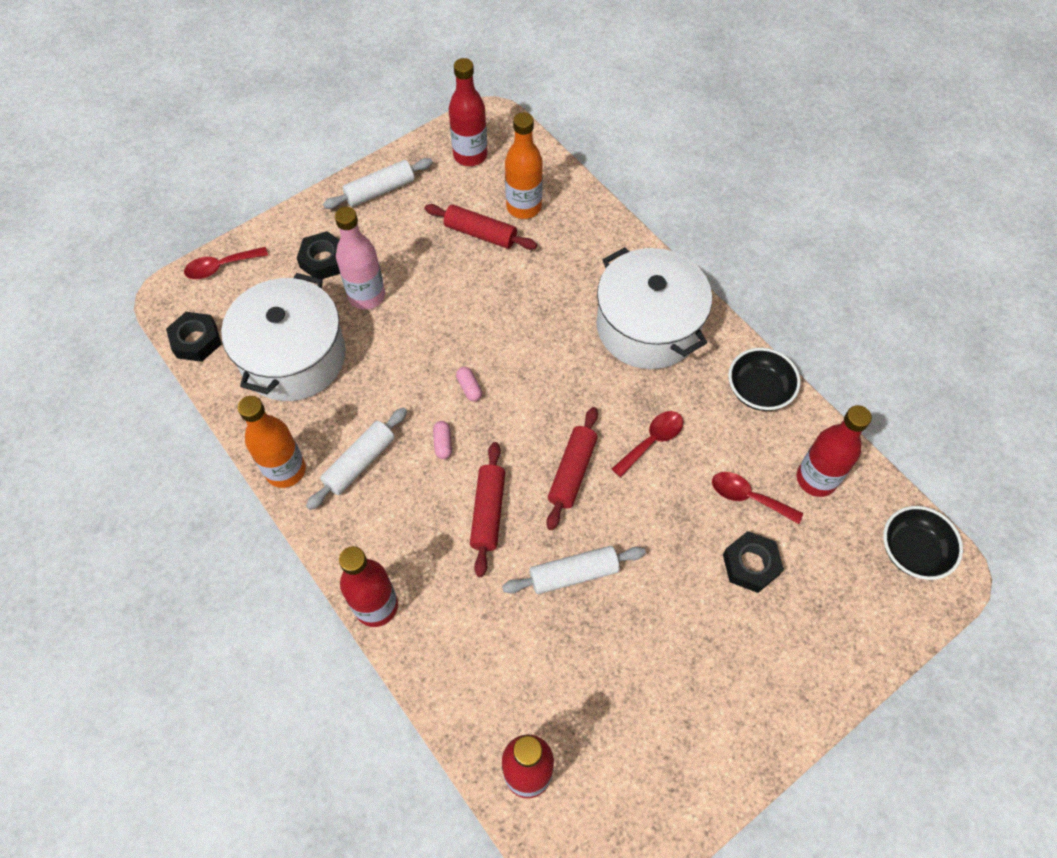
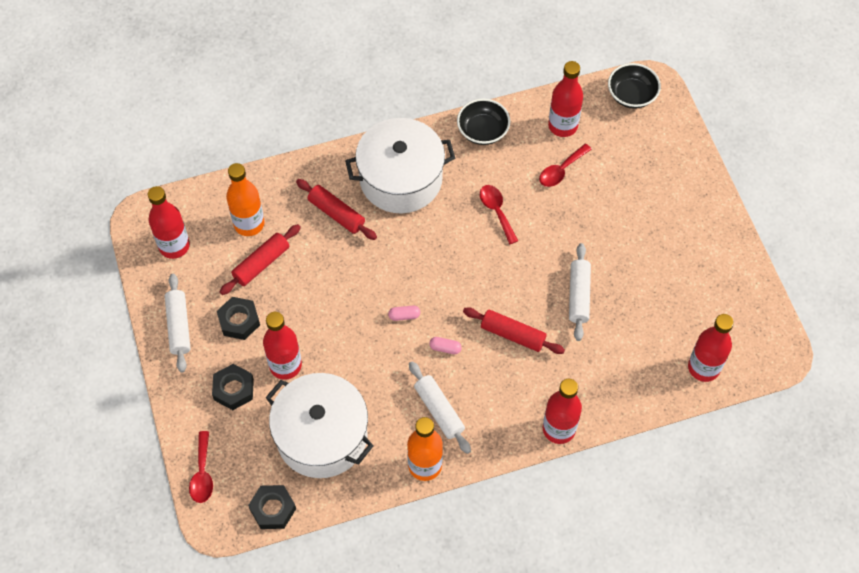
camera: 70 degrees left, 0 degrees up
(366, 296) = (285, 365): pink bottle -> red bottle
(572, 472) = (501, 270): red rolling pin -> red rolling pin (336, 214)
(750, 564) = (609, 188): black nut -> black nut (239, 321)

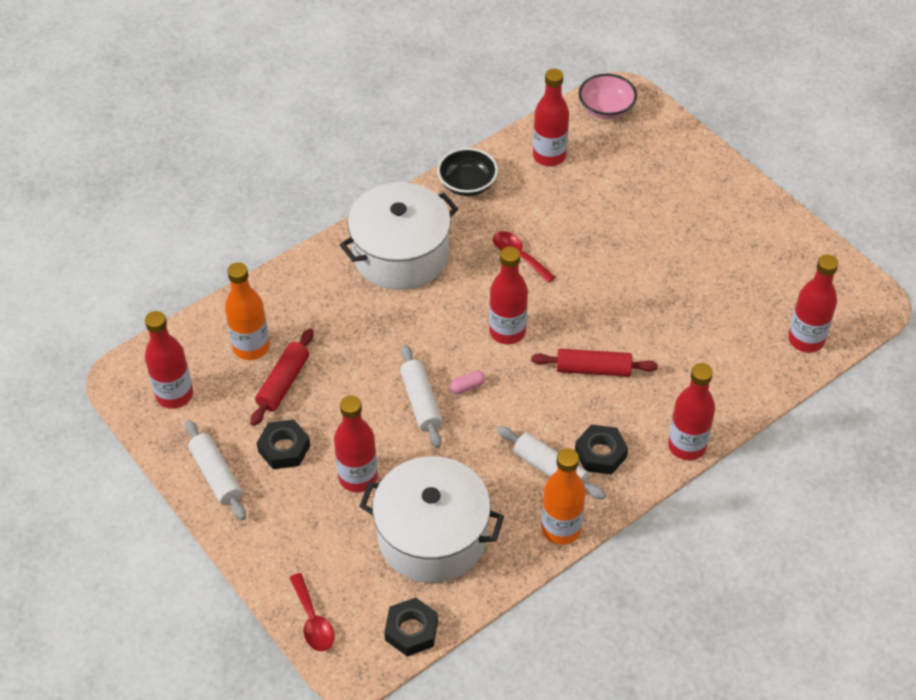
camera: 20 degrees left, 10 degrees down
(233, 389) = (309, 521): black nut -> black nut (600, 454)
(336, 214) = (345, 309): red rolling pin -> none
(445, 348) = (527, 405): pink capsule -> none
(457, 277) = (507, 332): none -> red bottle
(561, 170) = (568, 198): red spoon -> none
(578, 295) = (644, 310): white rolling pin -> white rolling pin (421, 402)
(631, 95) = (606, 108): black bowl -> pink bowl

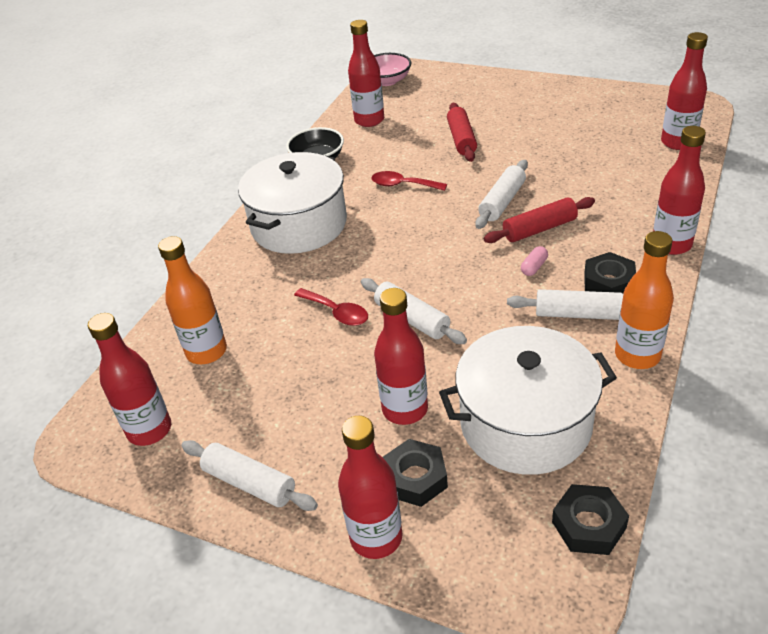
camera: 25 degrees left, 10 degrees down
(283, 383) = (262, 366): red rolling pin -> red rolling pin (461, 139)
(284, 448) = (307, 421): black nut -> black nut (415, 478)
(313, 620) = (474, 576): red spoon -> red spoon (336, 312)
(467, 387) = (444, 288): pink capsule -> pink capsule (534, 267)
(507, 332) = (441, 236): red bottle -> red bottle (376, 537)
(587, 322) = (502, 202): none -> white rolling pin

